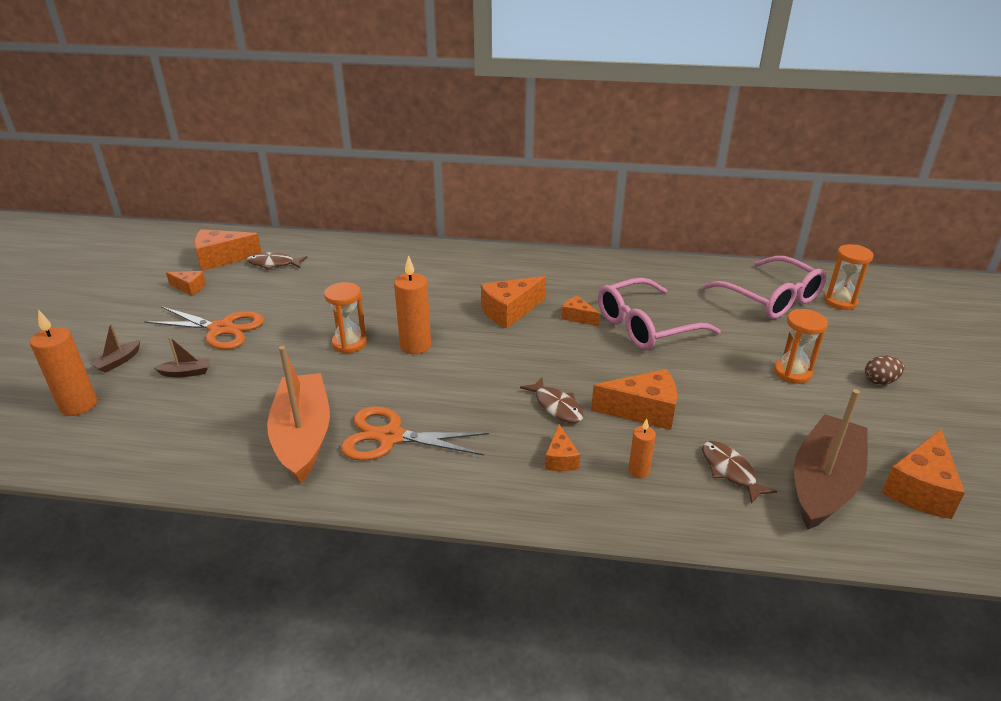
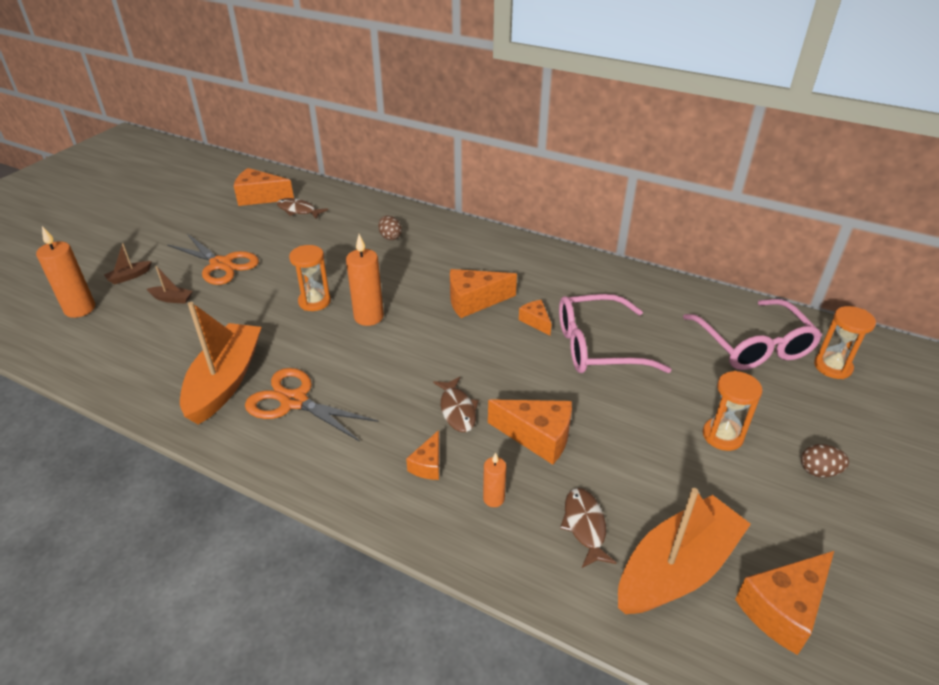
camera: 20 degrees right, 5 degrees up
(189, 288) = (220, 220): orange cheese -> none
(388, 271) = (390, 237): none -> brown egg
(823, 483) = (676, 568): brown boat -> orange boat

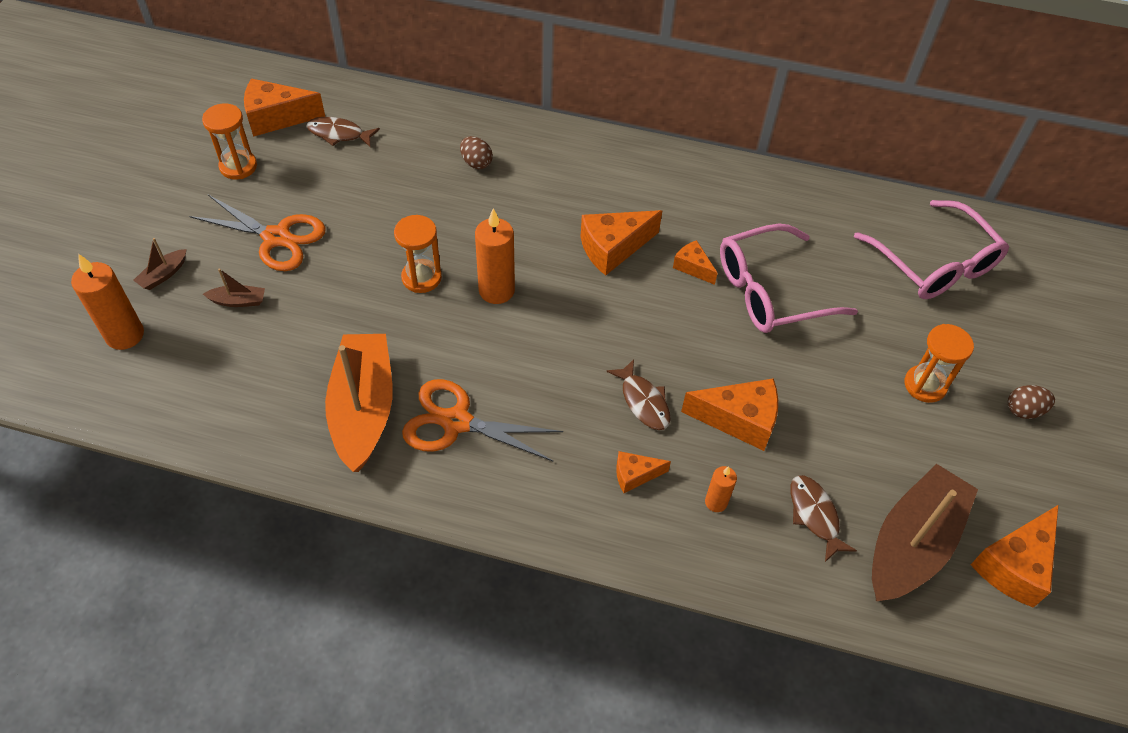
camera: 15 degrees left, 15 degrees up
(428, 465) = (635, 475): orange cheese -> orange cheese turned 75 degrees clockwise
(676, 568) = (911, 544): orange boat -> brown boat
(832, 367) = (1019, 279): orange hourglass -> orange hourglass (238, 166)

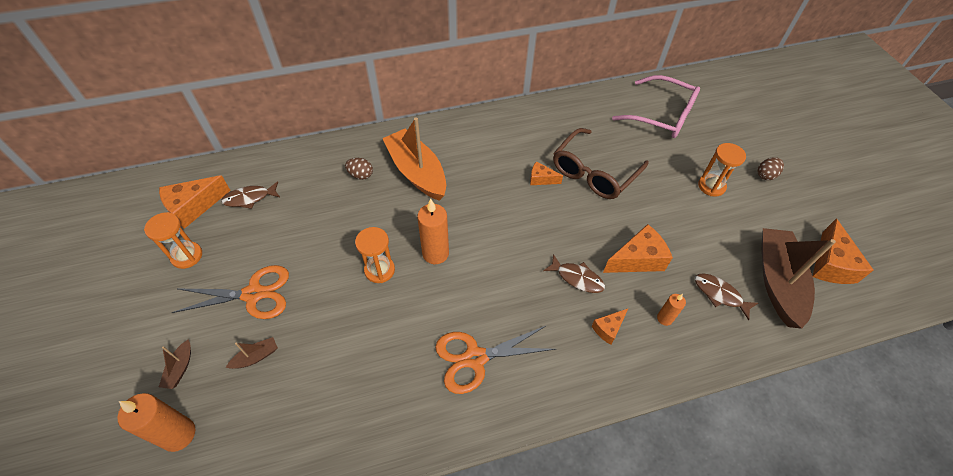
camera: 30 degrees left, 0 degrees up
(363, 409) = (406, 386): orange boat -> orange boat (417, 172)
(613, 248) = (487, 190): orange cheese -> none
(769, 292) = (593, 173): pink glasses -> brown glasses

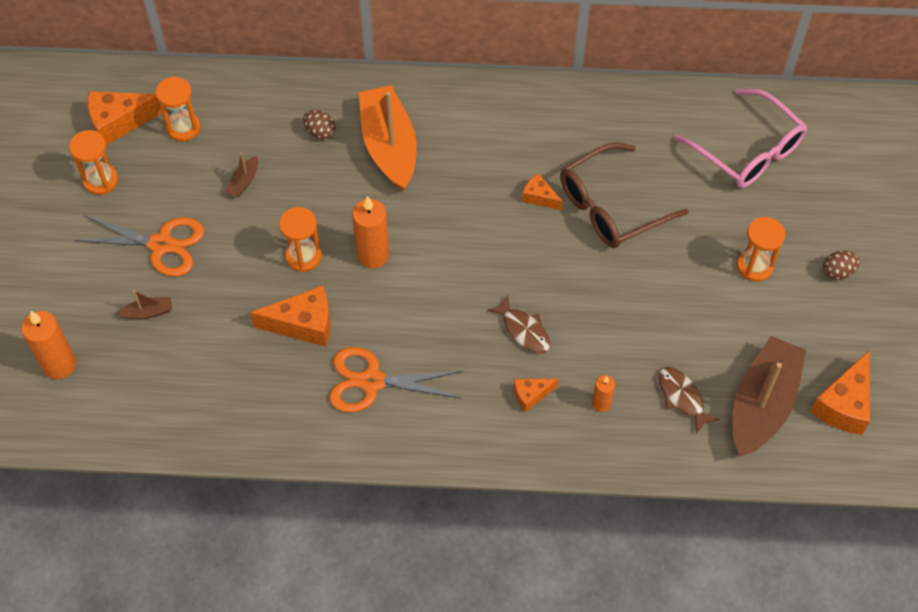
camera: 20 degrees right, 5 degrees up
(180, 368) = (72, 301): brown boat -> brown boat (244, 182)
(249, 198) = (183, 128): brown fish -> orange hourglass
(637, 259) = (606, 330): orange cheese -> orange cheese (303, 324)

